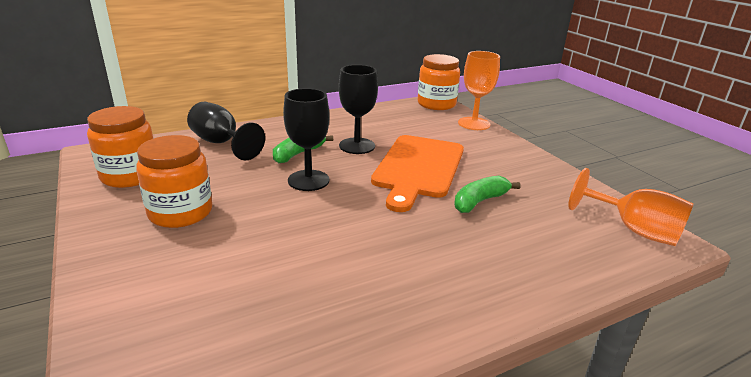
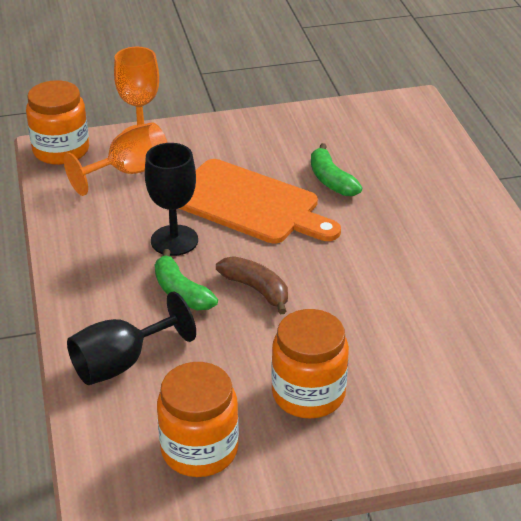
camera: 75 degrees left, 10 degrees up
(308, 180) = (256, 289): black goblet -> brown banana
(634, 230) = (395, 113): orange goblet -> orange goblet (129, 172)

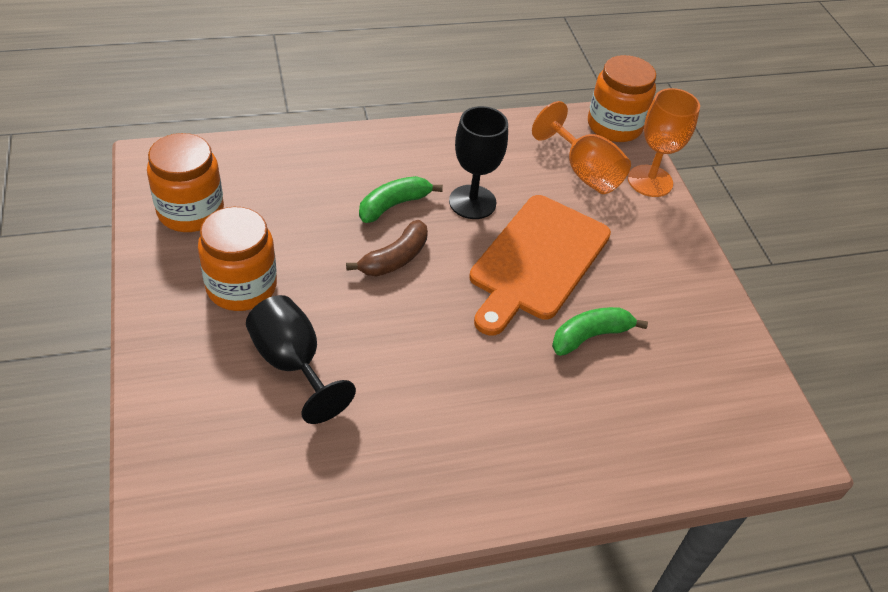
camera: 85 degrees right, 10 degrees up
(121, 363) = (302, 166): black goblet -> black goblet (292, 363)

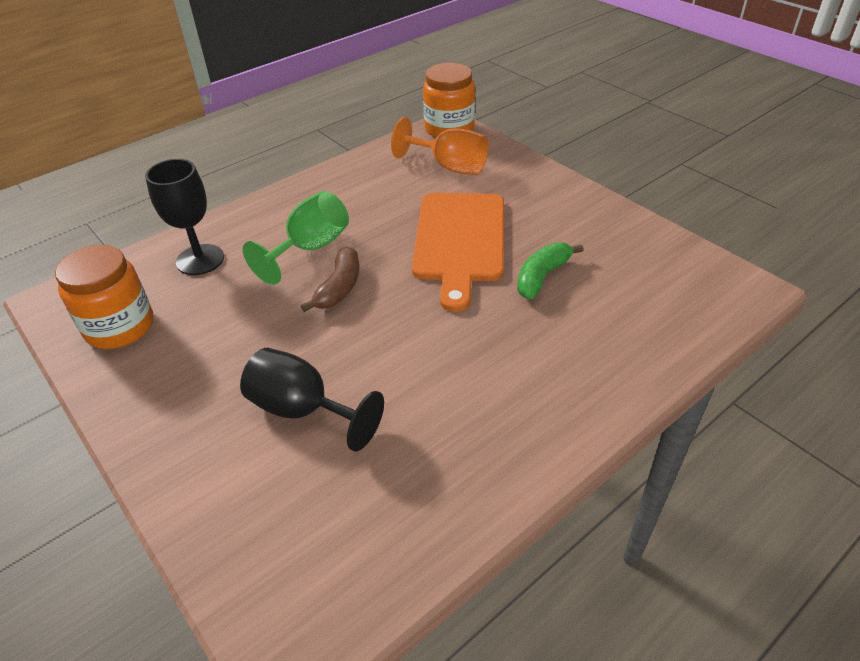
camera: 20 degrees left, 5 degrees down
(241, 286) = (211, 368): orange jar -> none
(394, 205) = (310, 248): green banana -> green goblet
(472, 202) = (376, 220): black goblet -> black goblet (200, 260)
(650, 181) = (504, 154): orange goblet -> none

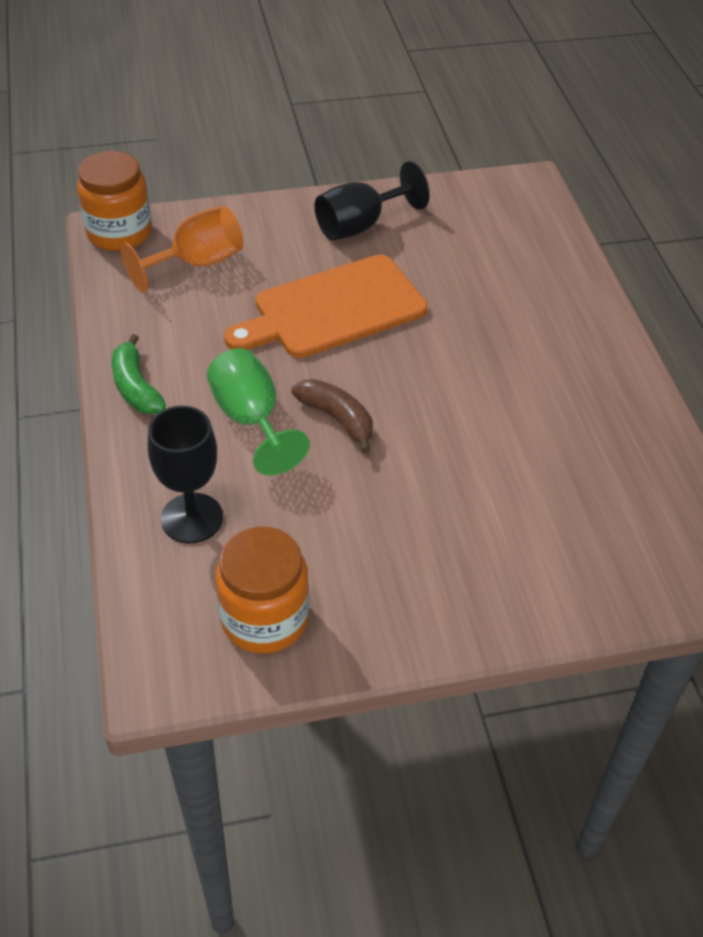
camera: 65 degrees left, 5 degrees up
(303, 410) = (494, 500): black goblet -> black goblet (360, 225)
(459, 241) = (333, 309): orange cutting board -> orange cutting board turned 120 degrees clockwise
(542, 276) = (429, 281): green banana -> green banana (136, 387)

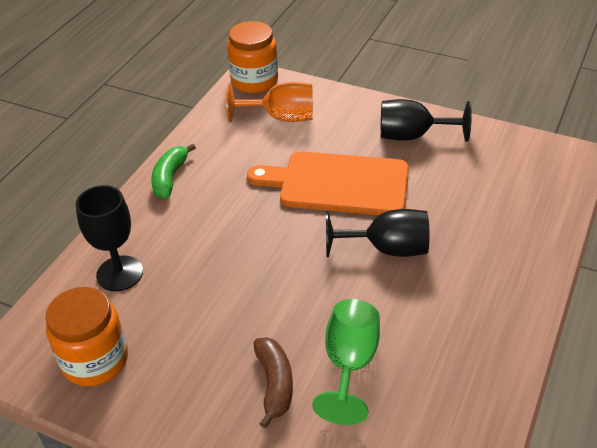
camera: 40 degrees right, 5 degrees down
(251, 419) = (215, 230): green goblet -> green goblet (350, 363)
(337, 419) = (268, 257): brown banana -> brown banana (275, 384)
(447, 353) = (387, 249): none -> black goblet

